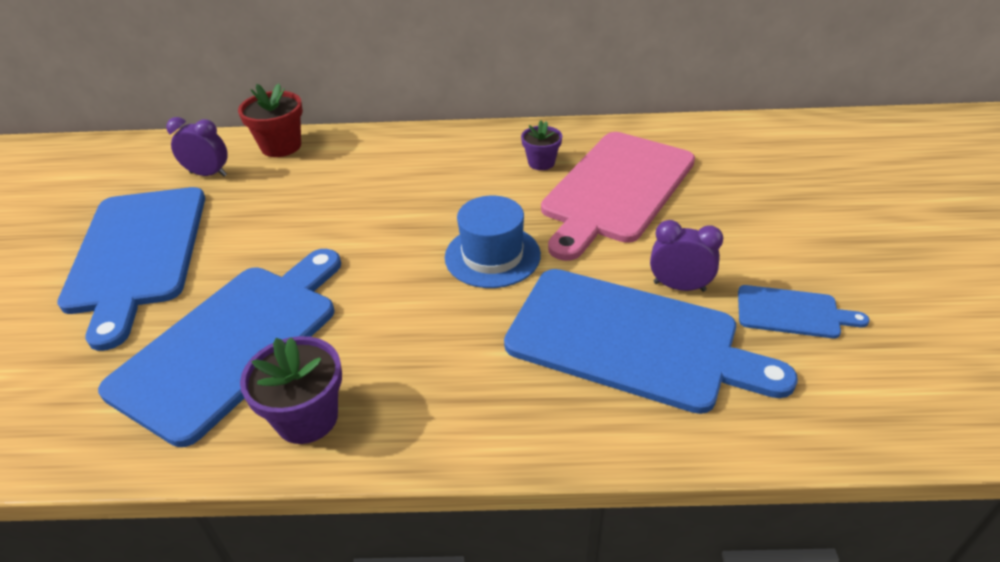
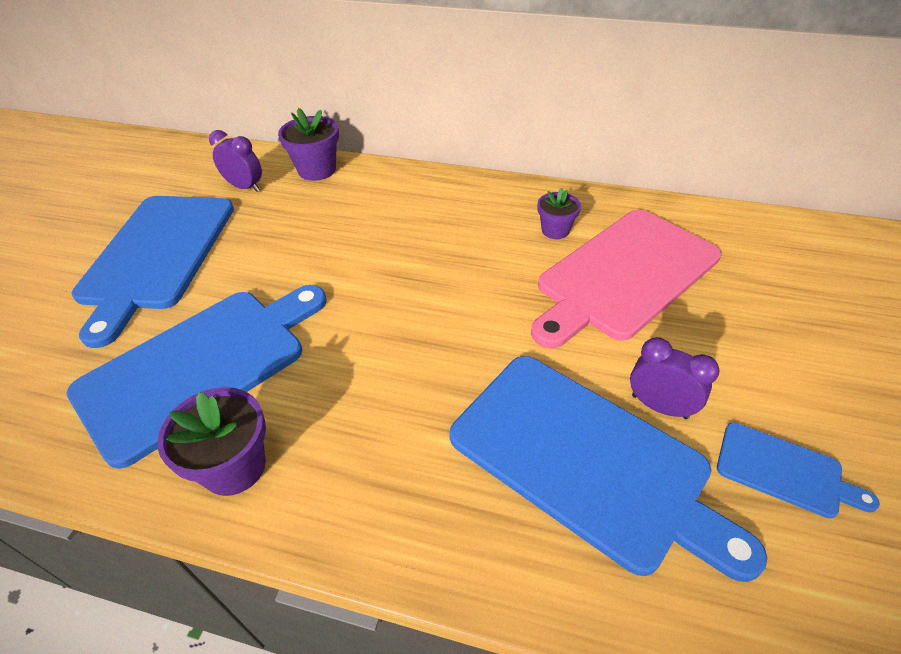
camera: 15 degrees right, 5 degrees up
(281, 146) = (317, 170): red flower pot -> purple flower pot
(492, 256) = (472, 326): blue hat -> none

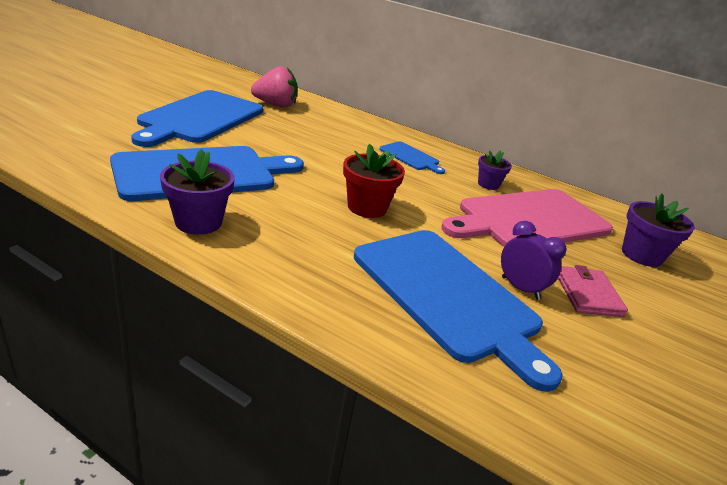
camera: 10 degrees right, 15 degrees down
(245, 187) = (275, 105): purple clock -> pink strawberry
(317, 170) = (329, 111): purple flower pot -> purple flower pot (641, 255)
(431, 339) = (367, 207): none -> red flower pot
(734, 381) = (588, 294): none -> pink wallet
(784, 471) = (602, 348): blue cutting board -> blue cutting board (411, 157)

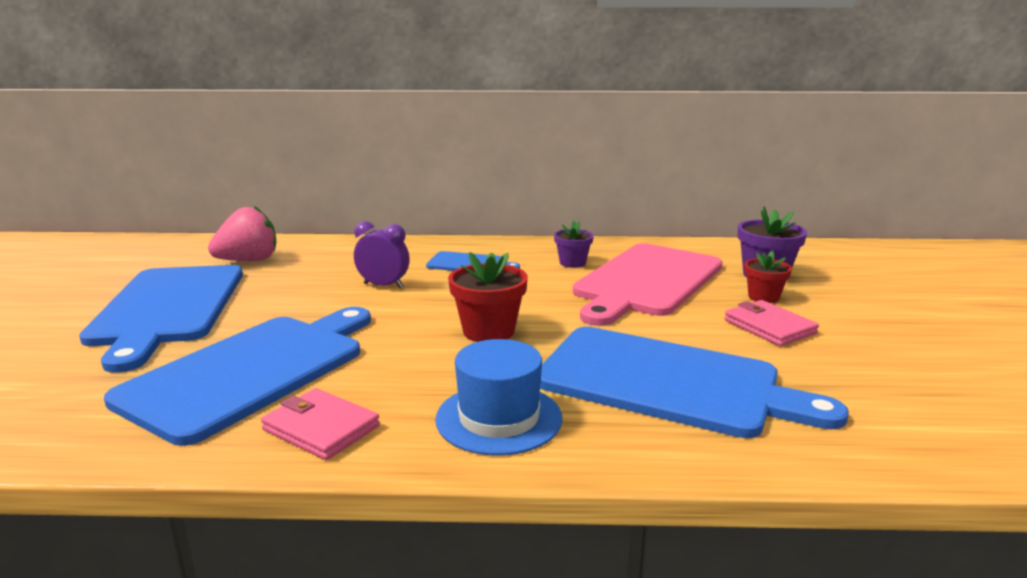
camera: 25 degrees left, 10 degrees down
(198, 222) = (321, 428): purple flower pot -> pink wallet
(304, 264) = (499, 418): none -> blue hat
(520, 288) = (715, 346): purple clock -> purple clock (383, 286)
(615, 270) = (763, 297): none -> red flower pot

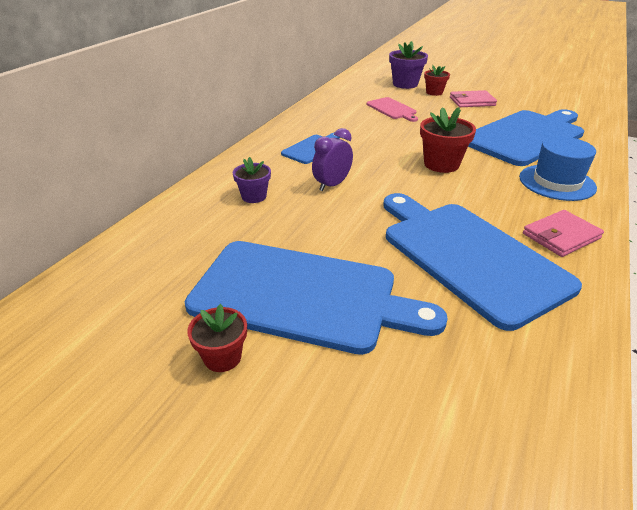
camera: 65 degrees left, 15 degrees up
(87, 298) = (222, 357): none -> red flower pot
(249, 261) = (200, 240): pink strawberry -> none
(572, 263) = (343, 119): purple flower pot -> purple flower pot (254, 196)
(646, 281) = (392, 109): pink cutting board -> pink cutting board, size x0.46

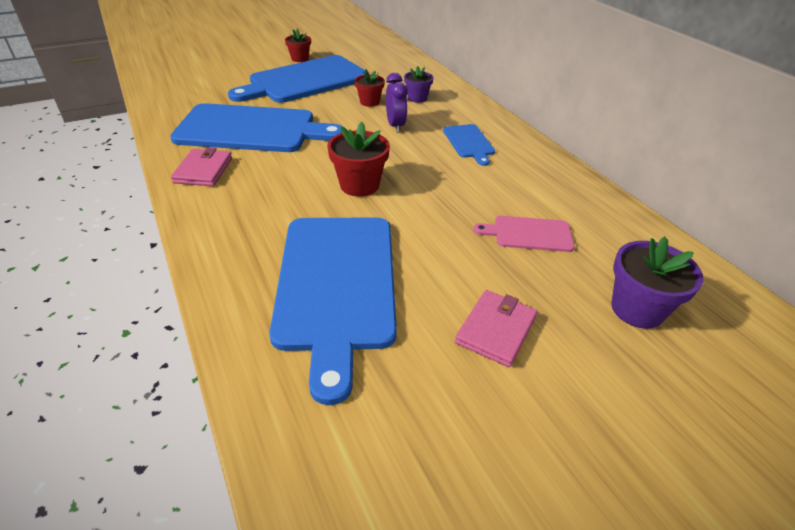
camera: 125 degrees right, 5 degrees up
(434, 92) = (571, 316): red flower pot -> red flower pot (369, 102)
(557, 182) = (242, 223): blue hat -> none

